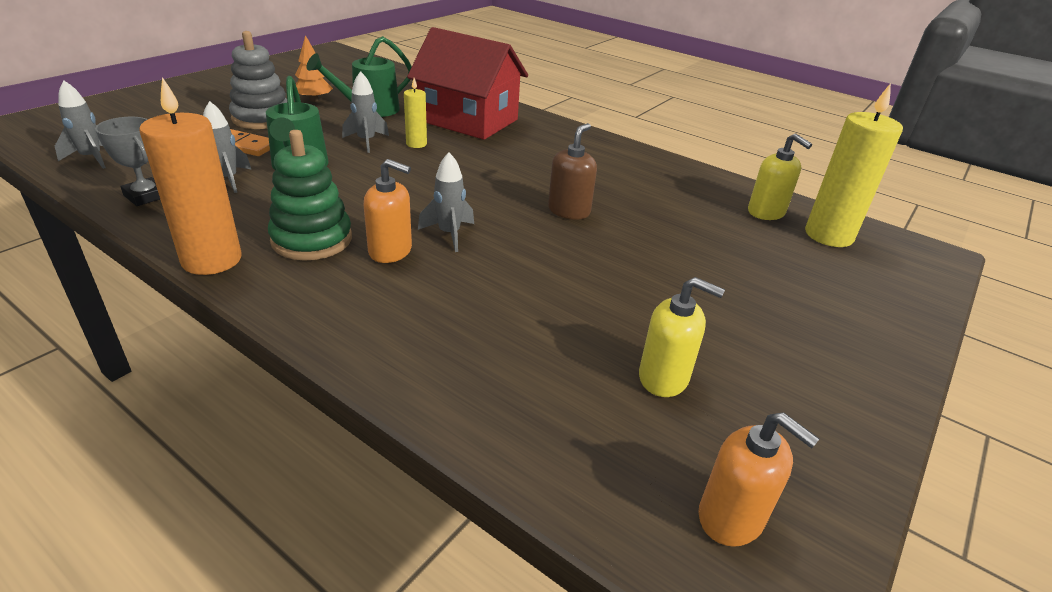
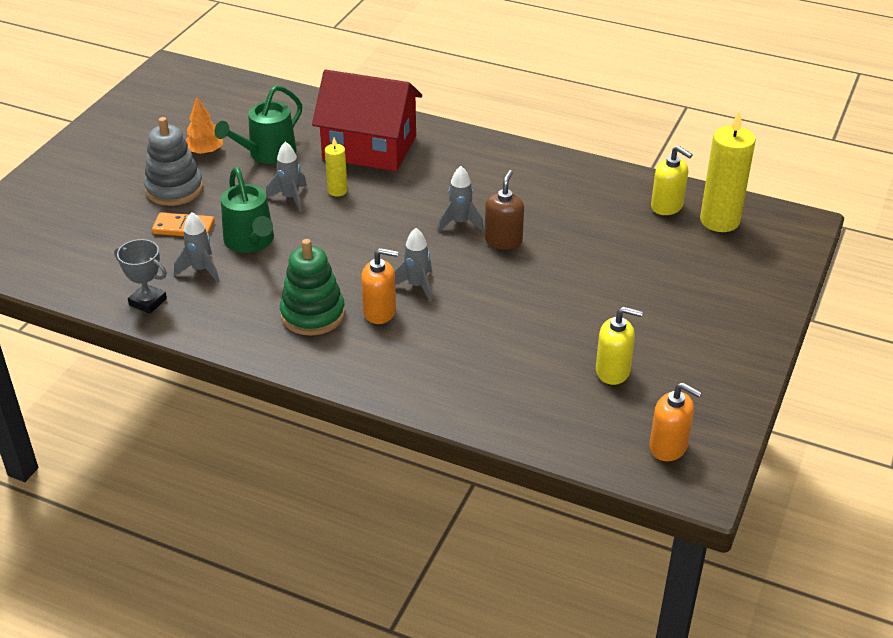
camera: 10 degrees left, 5 degrees up
(92, 158) = (64, 272): grey rocket -> grey rocket (460, 223)
(211, 260) = (250, 349): orange candle -> none

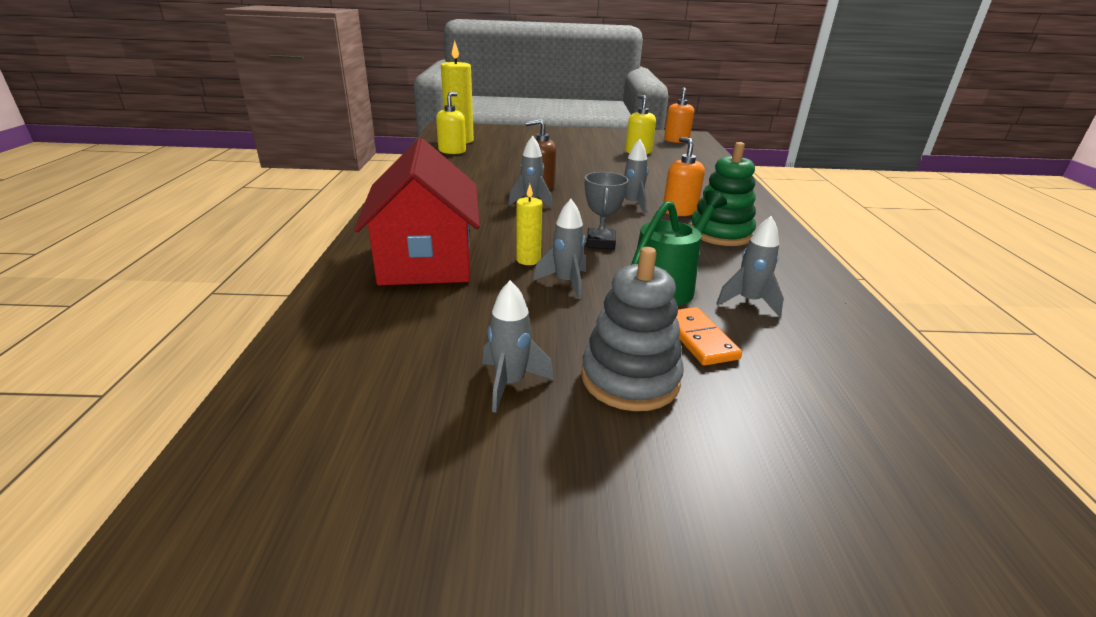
camera: 115 degrees left, 10 degrees down
(148, 302) = (839, 318): grey trophy -> grey trophy (600, 242)
(205, 152) = (510, 383): orange tree -> grey rocket
(267, 154) = (481, 324): green watering can -> none

